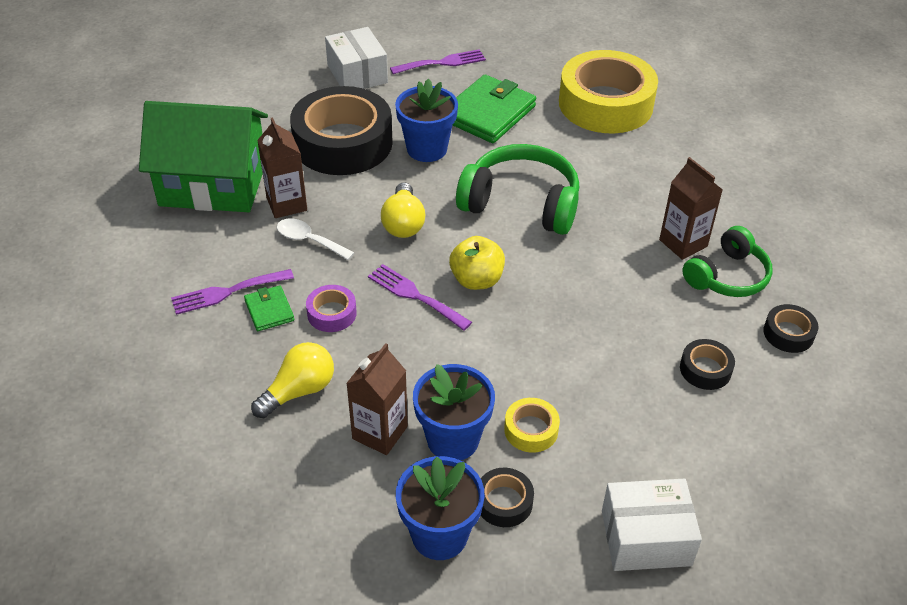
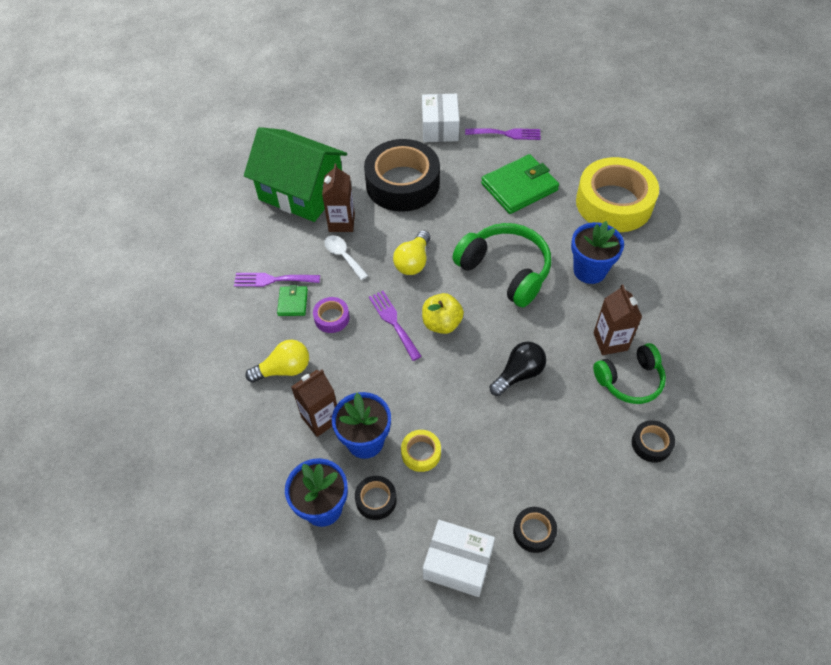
camera: 25 degrees right, 10 degrees up
(427, 149) = (459, 205): blue flower pot -> blue flower pot (589, 270)
(599, 307) = (518, 374): none -> black light bulb
(705, 369) = (570, 451): black tape -> black tape (534, 531)

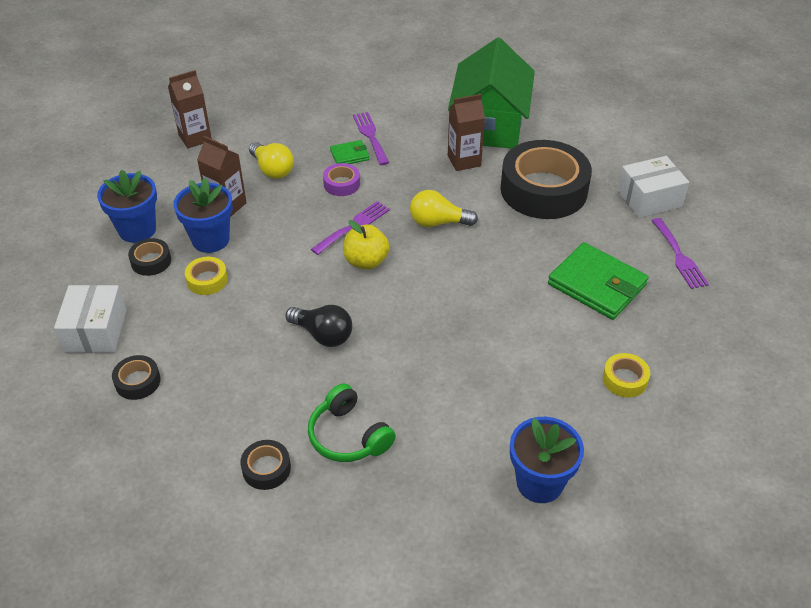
camera: 70 degrees right, 10 degrees down
(343, 256) = (421, 172): white spoon -> none
(505, 271) = (460, 297): green headphones -> none
(589, 270) = (498, 372): blue flower pot -> blue flower pot (539, 483)
(610, 341) = (398, 409): brown carton -> brown carton (195, 138)
(614, 203) = (624, 379): yellow tape -> yellow tape, size x0.42

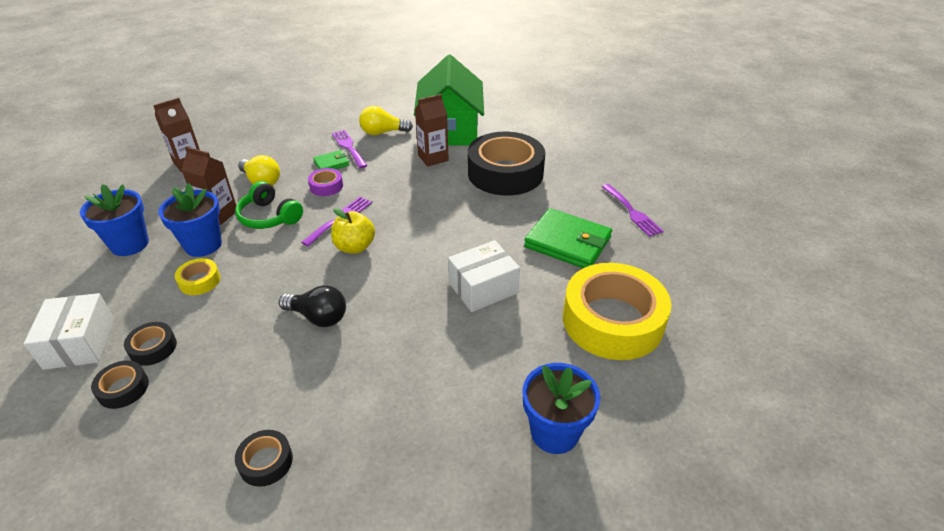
camera: 10 degrees left, 5 degrees down
(151, 261) = (142, 270): black tape -> black tape (153, 348)
(348, 436) = (352, 413): green headphones -> green headphones (269, 217)
(438, 222) = (417, 208): yellow light bulb -> yellow light bulb (383, 132)
(624, 379) = (612, 321): yellow tape -> yellow tape, size x2.37
(649, 199) = (595, 171): white box -> white box (483, 288)

